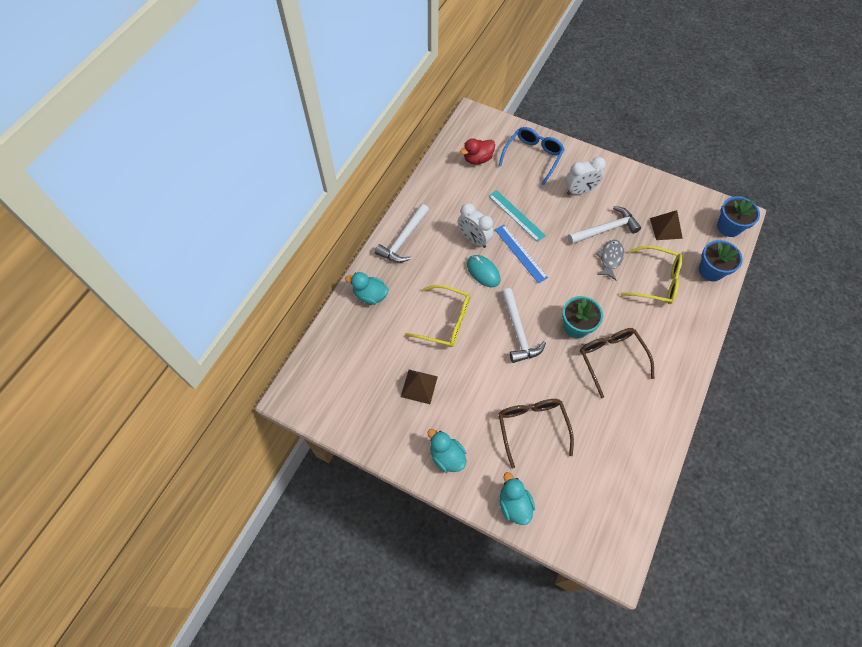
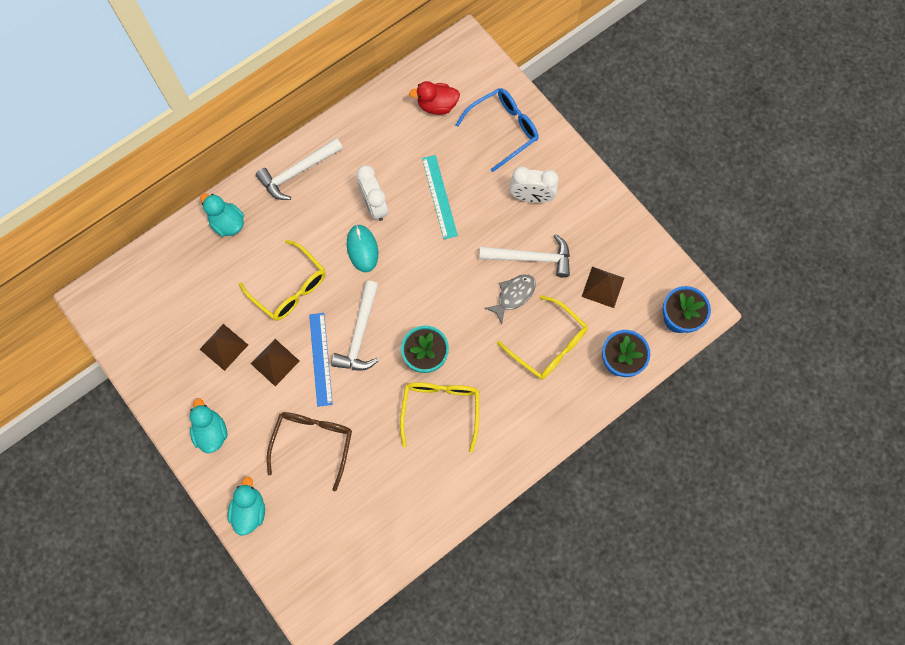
camera: 25 degrees right, 10 degrees up
(466, 380) = (275, 362): none -> brown pyramid
(520, 253) = (416, 245): blue ruler -> blue ruler (320, 359)
(611, 358) = (441, 409): brown glasses -> yellow glasses

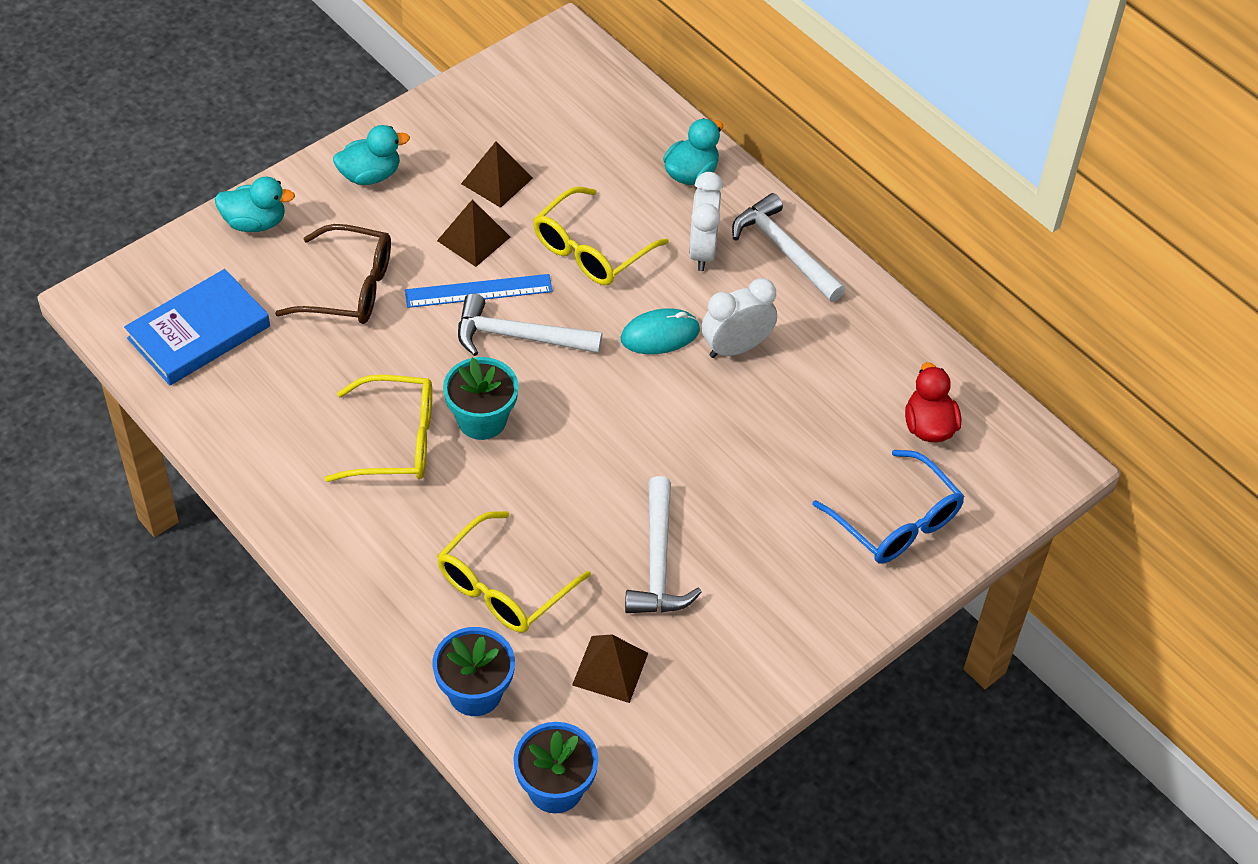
camera: 85 degrees right, 20 degrees down
(347, 543) = (199, 332): none -> blue book
(439, 196) = (760, 433): turquoise ruler -> none
(513, 295) = (589, 537): grey fish -> none
(531, 197) = (771, 563): white clock -> white clock (702, 251)

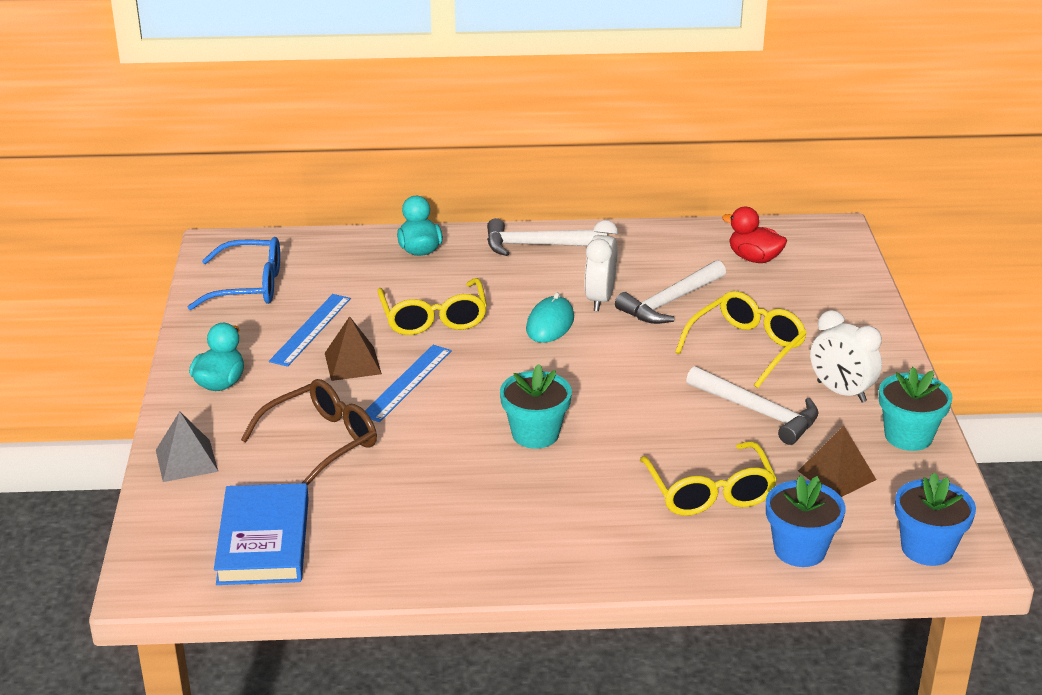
camera: 50 degrees left, 20 degrees down
(255, 222) = (186, 460): turquoise duck -> grey pyramid
(396, 441) = (507, 484): yellow glasses -> yellow glasses (747, 347)
(497, 181) = (310, 329): brown pyramid -> blue ruler
(518, 337) = (475, 383): white hammer -> white hammer (670, 302)
(702, 251) = (495, 275): white clock -> white clock (841, 392)
(722, 697) = (908, 436): none -> turquoise flower pot
(896, 522) = (822, 303): blue glasses -> blue glasses (249, 286)

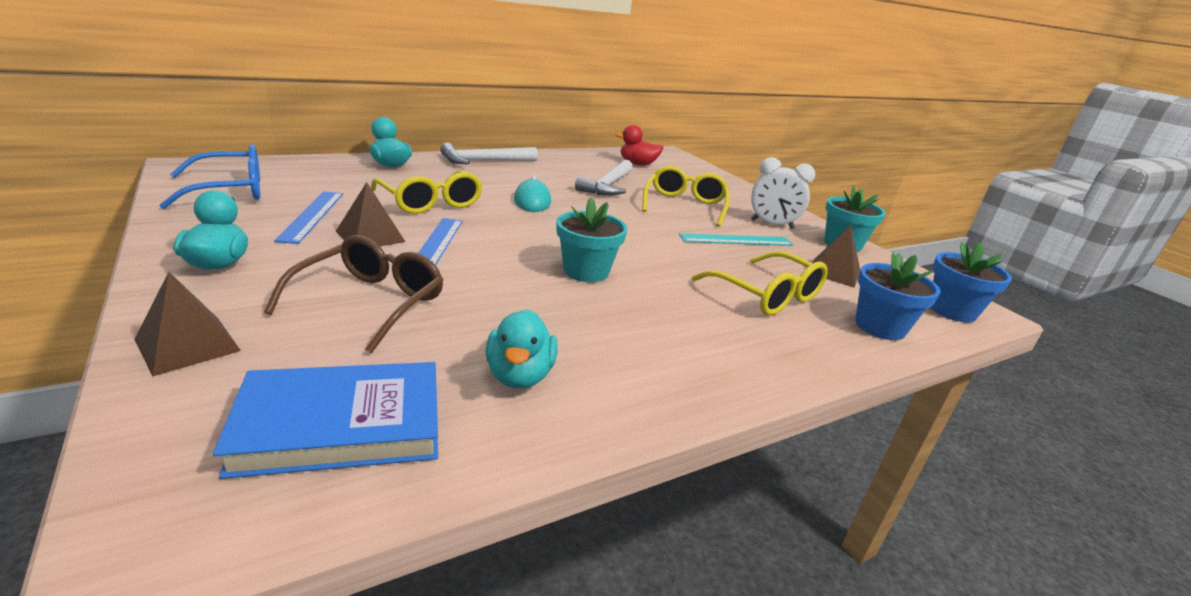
camera: 30 degrees left, 5 degrees down
(186, 460) = (187, 345): grey pyramid -> brown pyramid
(263, 541) = (341, 425): blue book -> blue book turned 75 degrees counterclockwise
(401, 529) = (519, 375): none -> turquoise duck
(600, 299) = (557, 186): white clock -> none
(758, 412) = (736, 240): white hammer -> turquoise ruler

